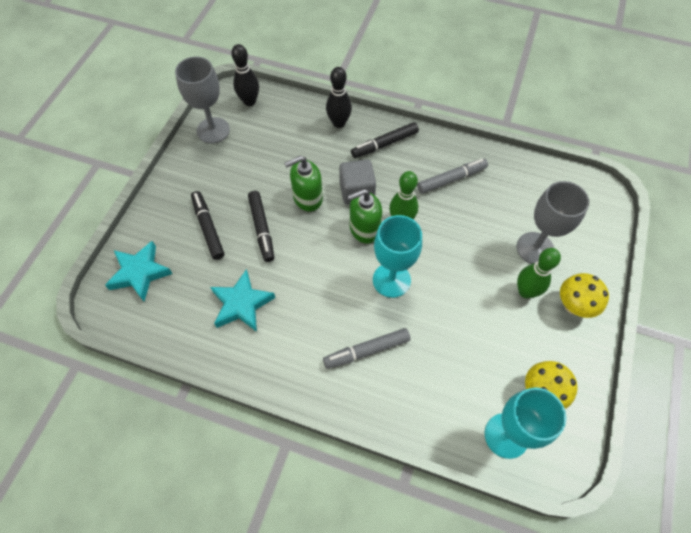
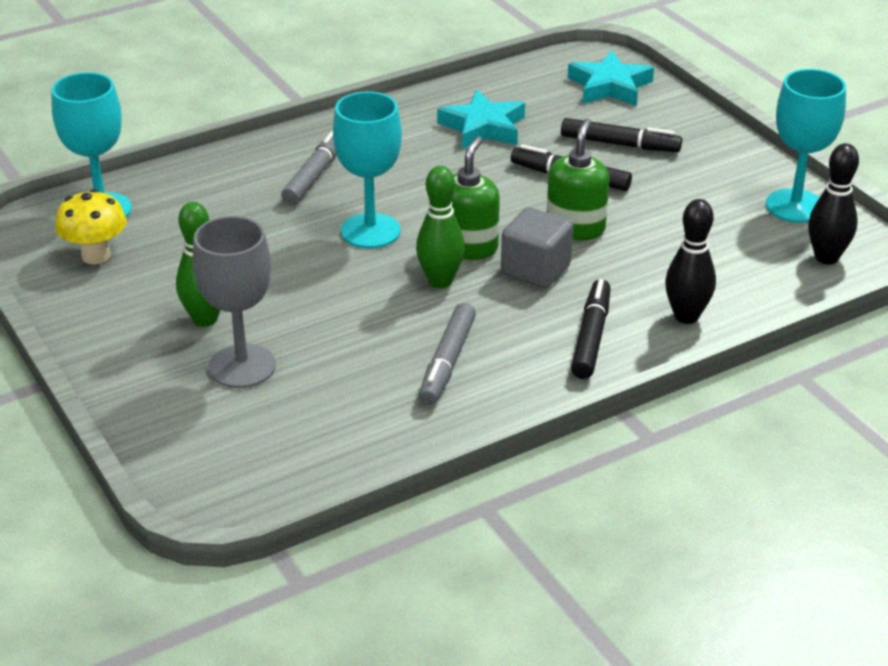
camera: 130 degrees right, 25 degrees down
(213, 130) = (795, 206): grey goblet -> turquoise goblet
(573, 306) = (131, 344): yellow mushroom -> none

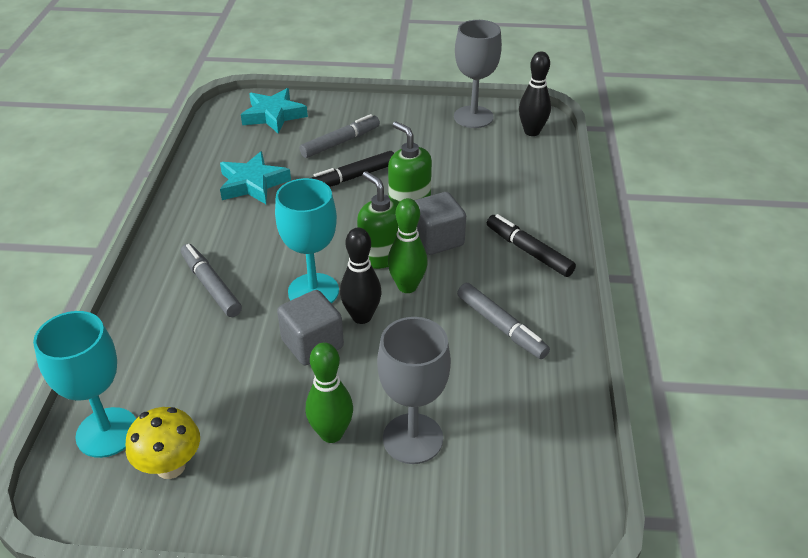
camera: 55 degrees left, 5 degrees up
(301, 261) = (312, 344): none -> grey cube
(620, 144) = (340, 142): black marker -> grey marker
(686, 316) = (541, 205): black bowling pin -> black bowling pin (361, 316)
(795, 206) = (473, 117): turquoise goblet -> grey goblet

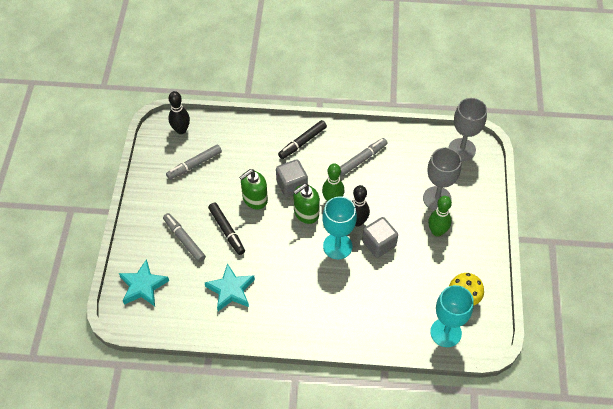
camera: 90 degrees left, 15 degrees up
(211, 286) = (334, 300): grey marker -> grey marker (194, 165)
(473, 117) = (159, 161): grey goblet -> grey goblet (461, 149)

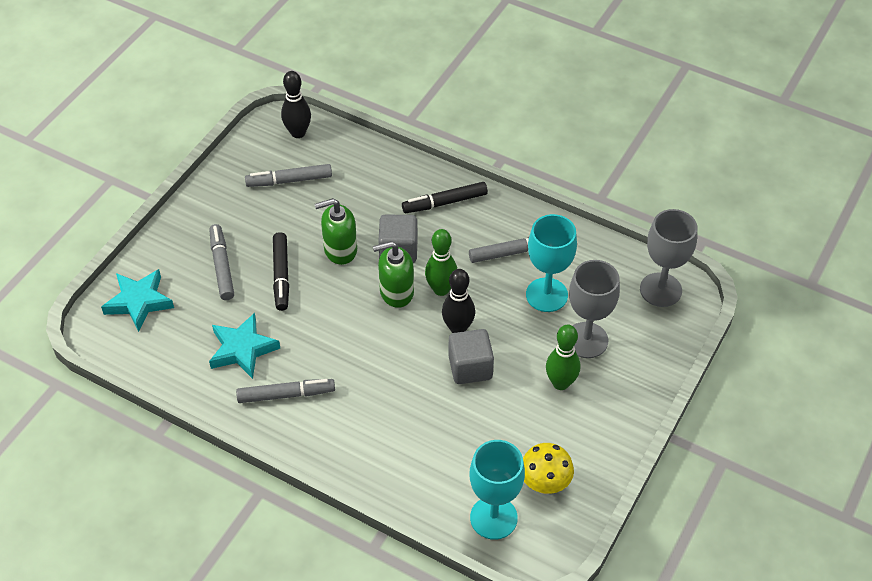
camera: 25 degrees right, 5 degrees down
(276, 308) = (286, 395): none -> grey marker
(337, 246) = (413, 349): turquoise goblet -> turquoise goblet (546, 295)

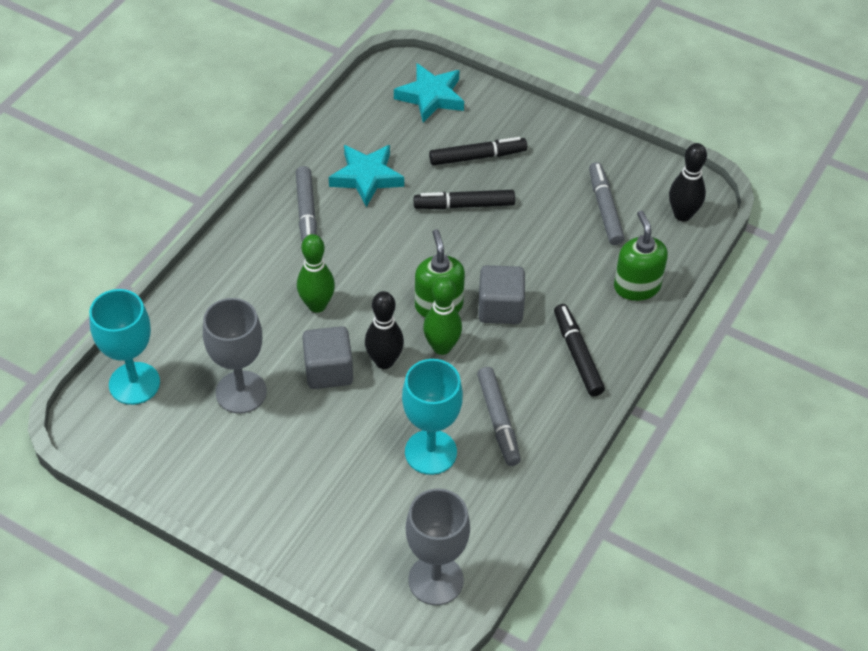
camera: 90 degrees right, 0 degrees up
(222, 266) = (477, 157): grey marker -> black marker
(340, 250) = (501, 255): green soap dispenser -> green soap dispenser (636, 286)
(544, 484) = (168, 432): yellow mushroom -> none
(560, 383) = (300, 457): green bowling pin -> green bowling pin (317, 305)
(586, 340) = (360, 489): grey goblet -> grey goblet (241, 392)

